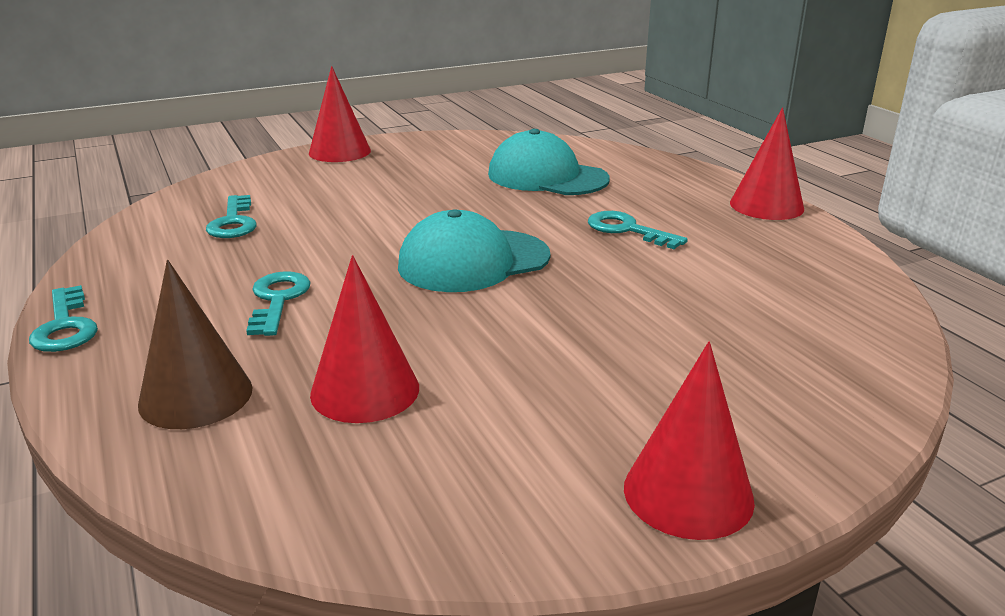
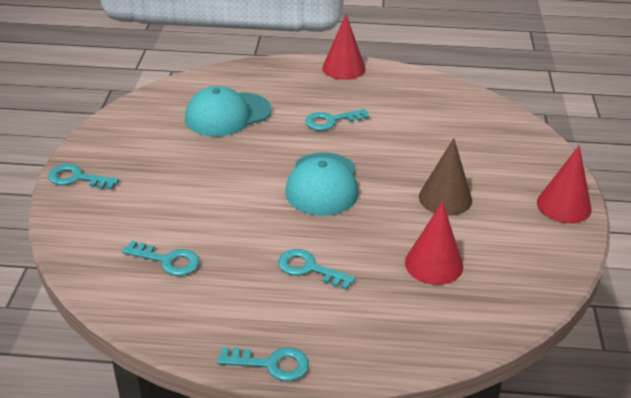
camera: 60 degrees left, 10 degrees up
(196, 396) = (399, 322): brown cone -> brown cone (445, 198)
(339, 152) = (77, 178): red cone -> turquoise key

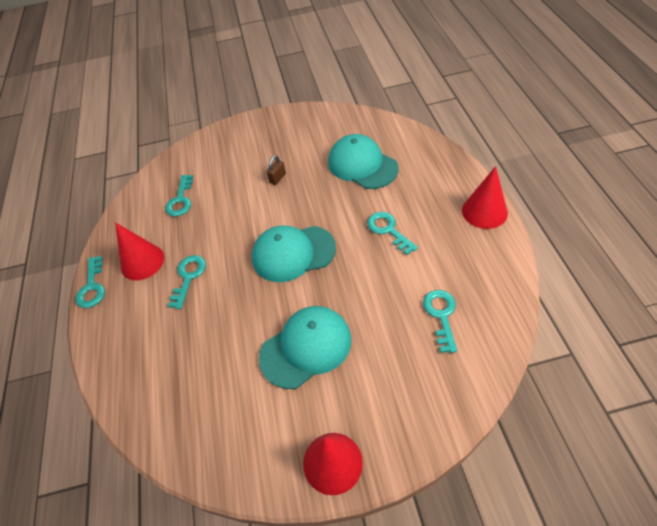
camera: 80 degrees right, 15 degrees up
(77, 178) = (251, 126): turquoise key -> turquoise key (441, 315)
(197, 174) = (277, 178): none -> brown padlock
(434, 264) = (212, 359): red cone -> red cone (142, 262)
(445, 198) = (306, 347): brown cone -> turquoise cap

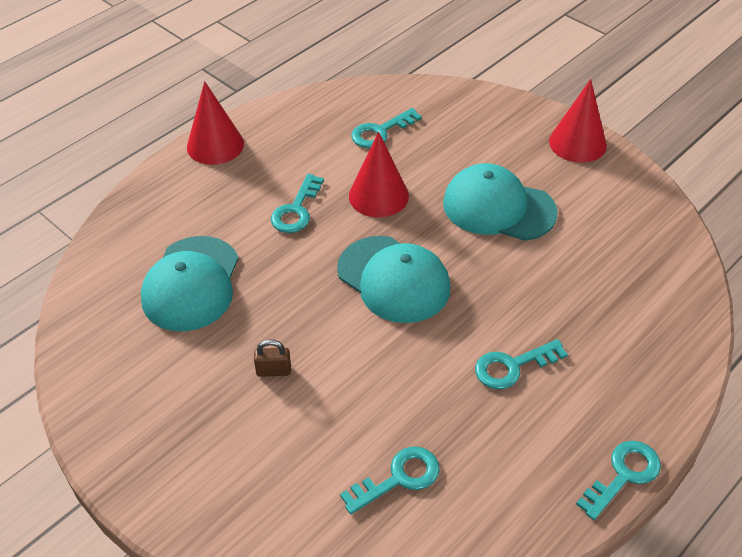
camera: 130 degrees left, 5 degrees down
(142, 262) = (537, 442): red cone -> red cone (378, 196)

